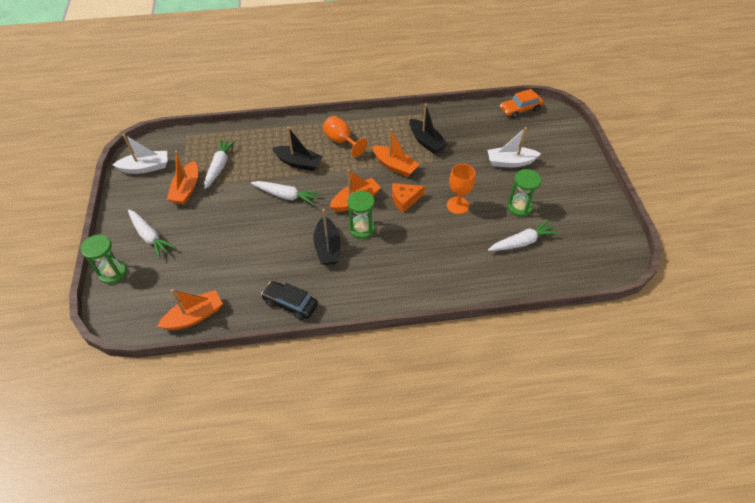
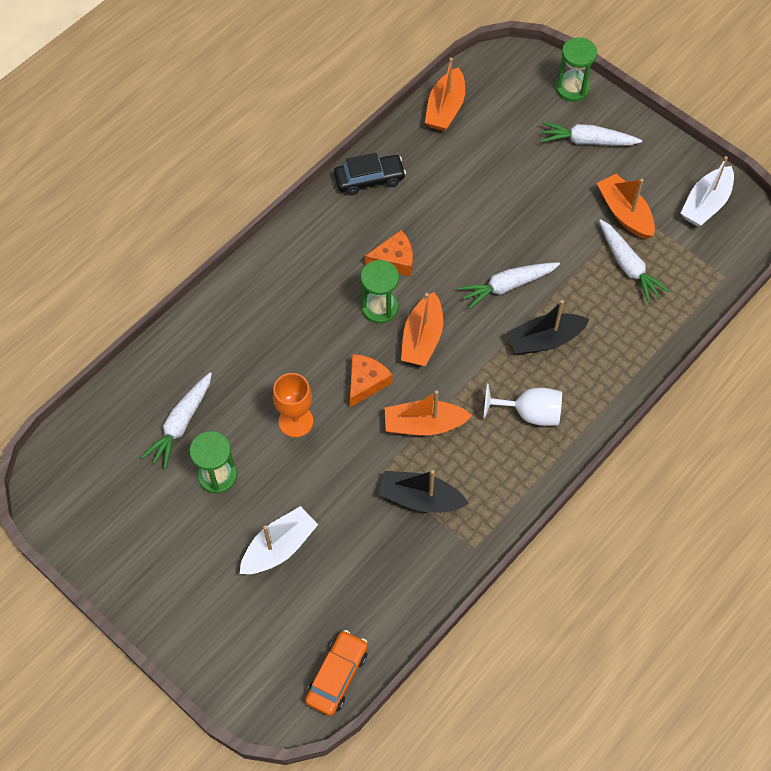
camera: 140 degrees right, 10 degrees up
(327, 247) = (394, 260): black boat -> orange cheese
(341, 141) = (530, 413): orange goblet -> white goblet

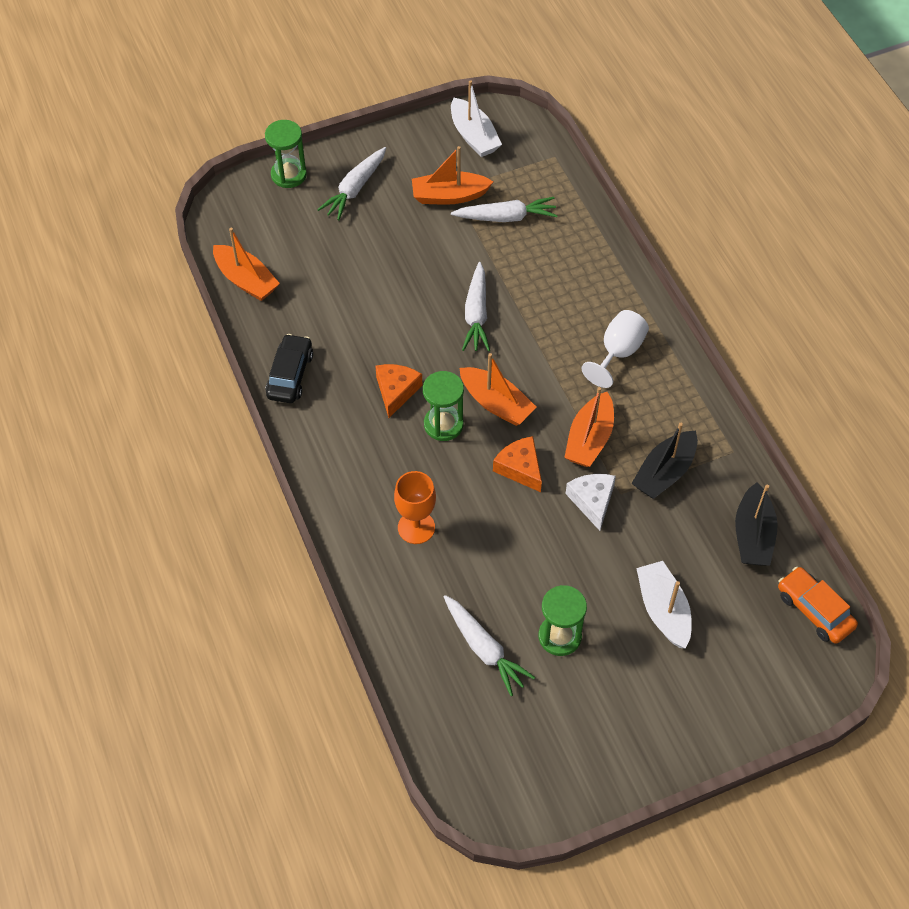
camera: 65 degrees left, 5 degrees down
(296, 421) = (533, 544): orange goblet -> orange goblet (416, 527)
(361, 451) = (592, 501): none -> white cheese
(544, 340) = (548, 310): black boat -> black boat (753, 535)

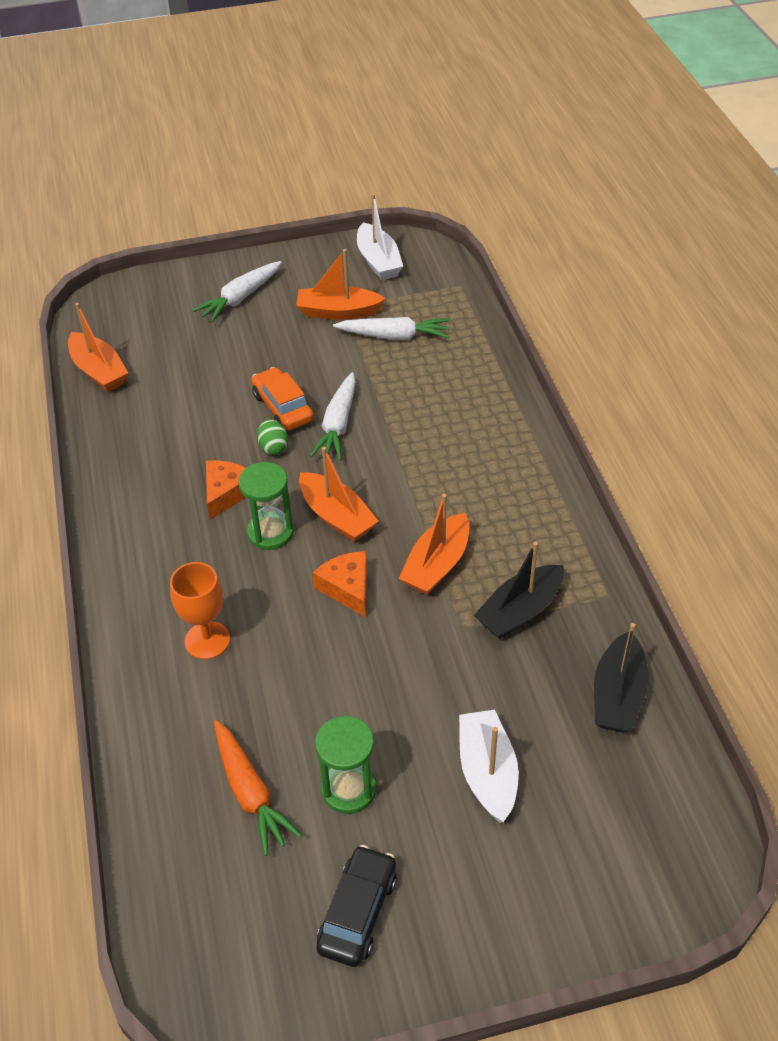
camera: 10 degrees right, 10 degrees down
(289, 175) = (176, 280): green hourglass -> none
(290, 375) = (115, 466): black car -> black car (358, 912)
(425, 342) = (273, 447): none -> green egg
(484, 649) = (250, 792): white carrot -> orange carrot
(592, 501) = (425, 634): white cheese -> none
(618, 352) = (490, 477): white goblet -> none
(814, 610) = (685, 796): orange car -> orange car (283, 407)

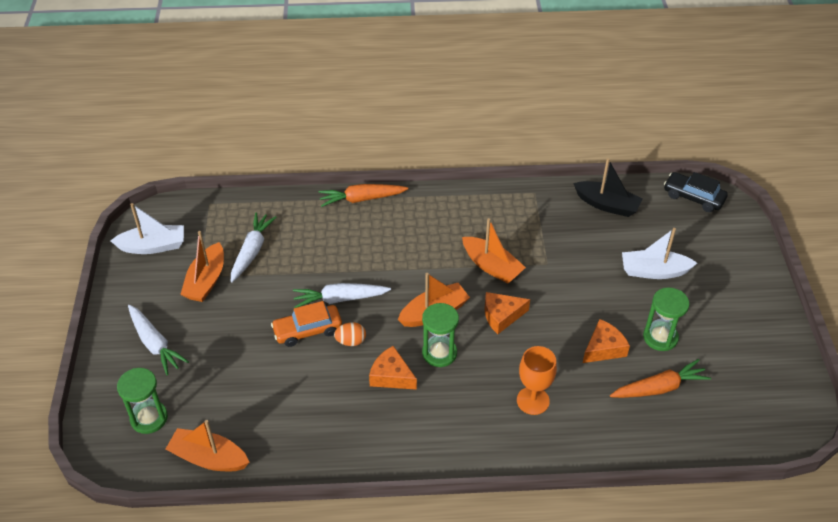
camera: 80 degrees left, 0 degrees up
(99, 371) = (209, 458): orange boat -> orange boat turned 135 degrees counterclockwise
(144, 318) = (149, 418): none -> green hourglass
(273, 447) = (351, 341): green egg -> orange egg
(312, 715) = (603, 348): none -> orange cheese
(338, 425) = (340, 299): white carrot -> white carrot turned 150 degrees clockwise
(358, 912) = (741, 344): black car -> black car (693, 197)
(518, 411) = (361, 199): none -> orange carrot
(520, 611) = (538, 234): black boat -> none

